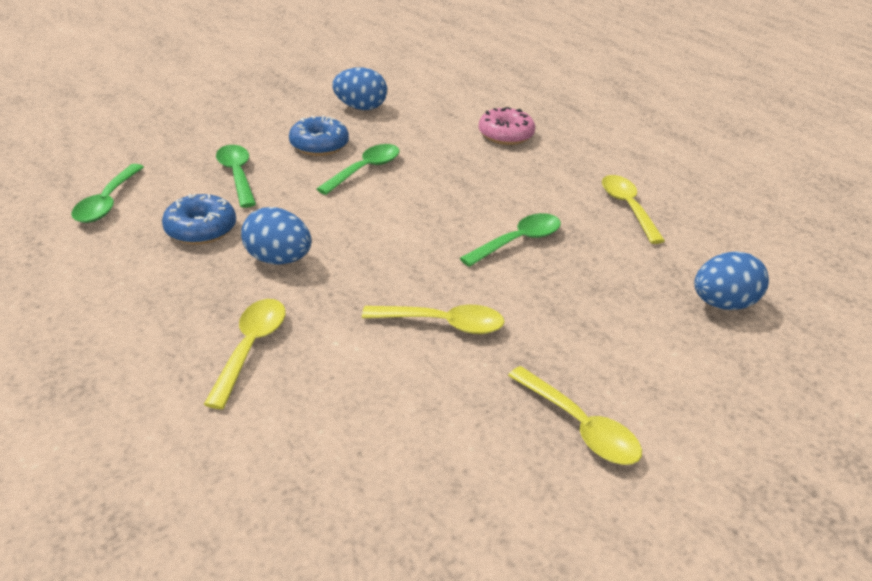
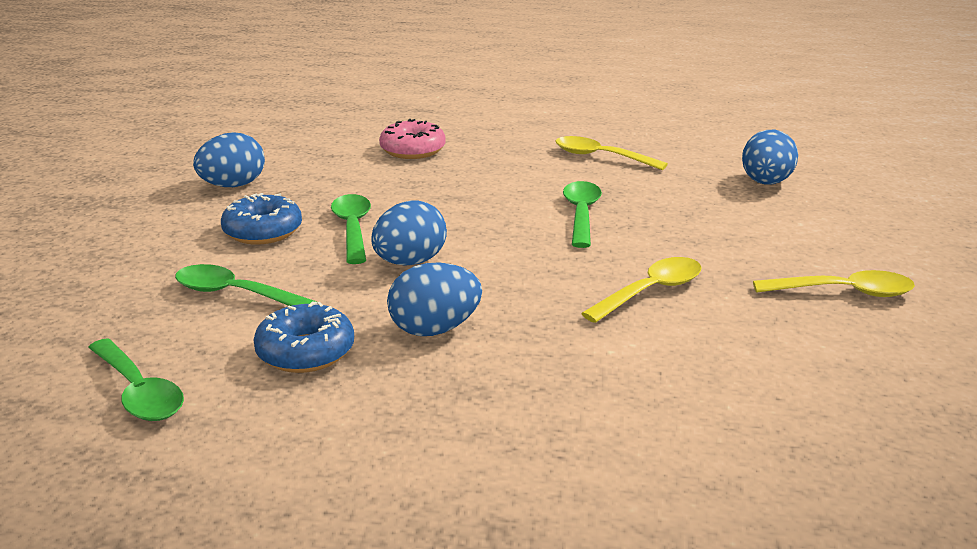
camera: 45 degrees left, 10 degrees down
(251, 348) = (561, 398): yellow spoon -> none
(350, 210) = (410, 262): none -> blue egg

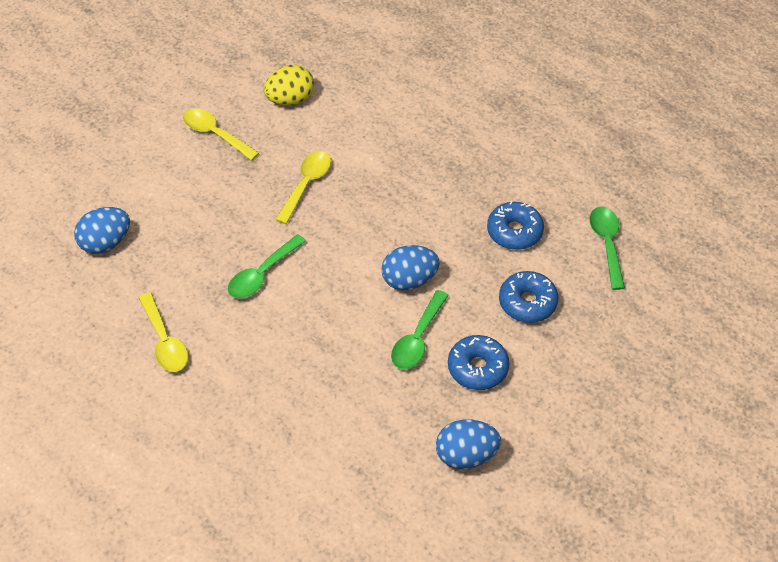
camera: 145 degrees left, 25 degrees up
(235, 294) = (527, 302): green spoon -> blue donut
(413, 150) = (290, 439): pink donut -> none
(434, 329) = (440, 215): blue egg -> none
(650, 292) = (306, 185): yellow spoon -> yellow spoon turned 120 degrees clockwise
(832, 369) = (290, 99): none -> yellow egg

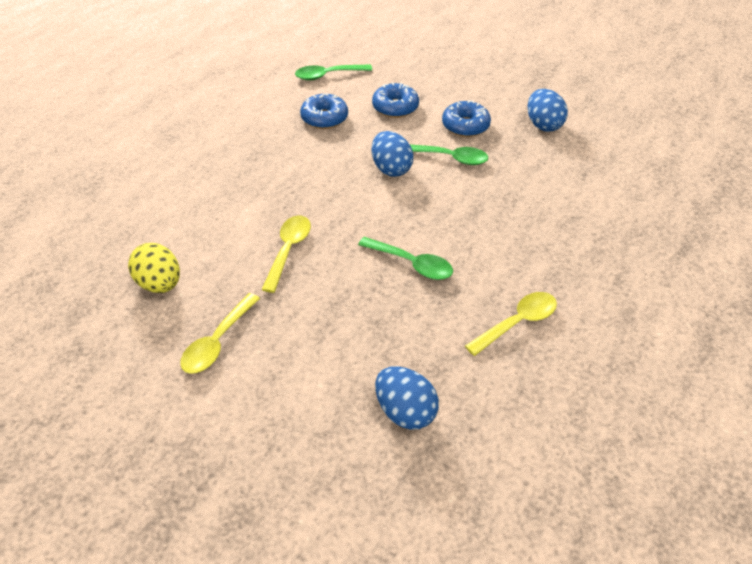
camera: 100 degrees left, 5 degrees down
(306, 185) = (288, 250): yellow spoon -> yellow spoon turned 90 degrees clockwise

